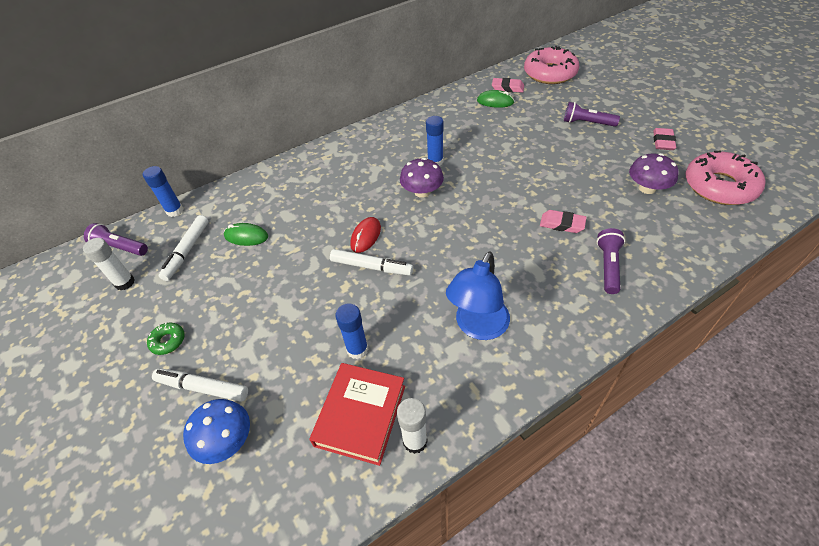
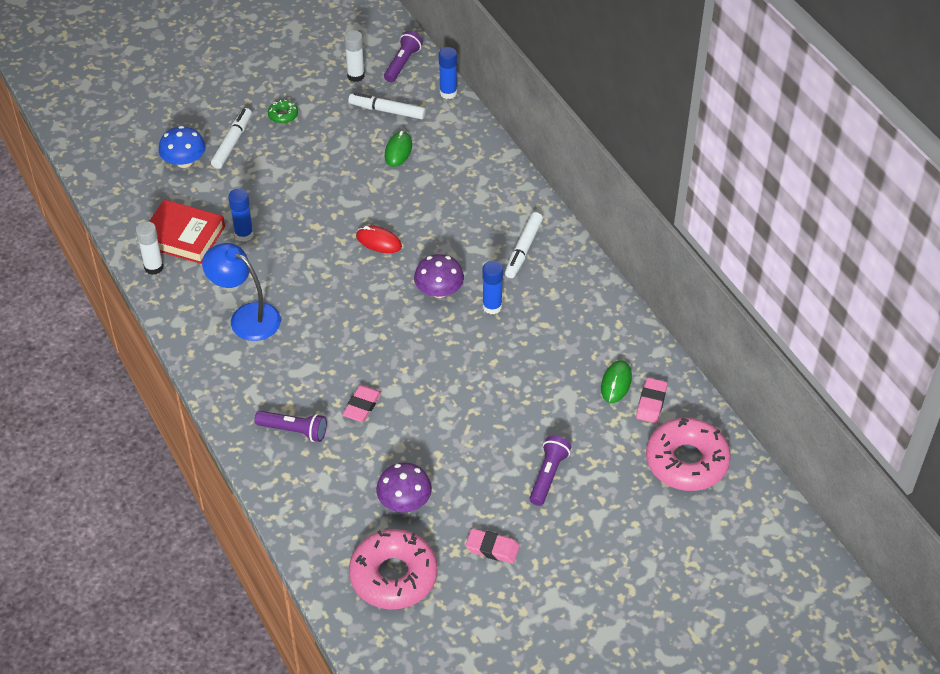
camera: 90 degrees right, 0 degrees up
(371, 267) = (336, 245): white marker -> white marker (523, 249)

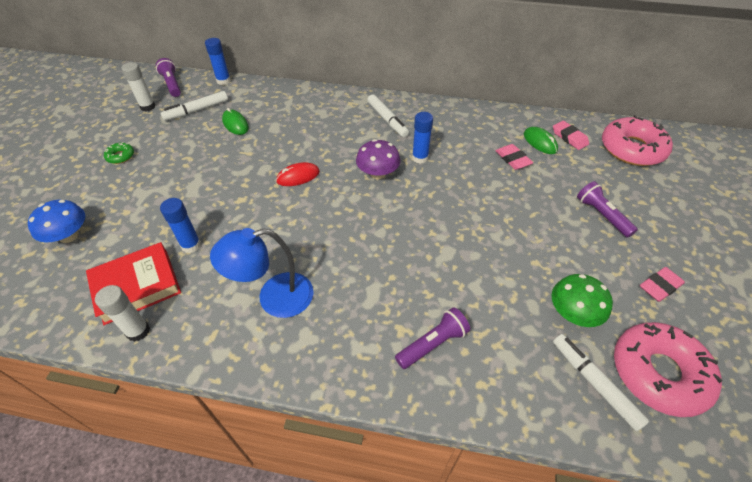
camera: 50 degrees left, 0 degrees up
(232, 142) = (98, 197): white marker -> white marker (594, 383)
(362, 406) = (446, 279): pink eraser -> pink eraser (513, 159)
(404, 501) = (573, 313): purple mushroom -> green mushroom

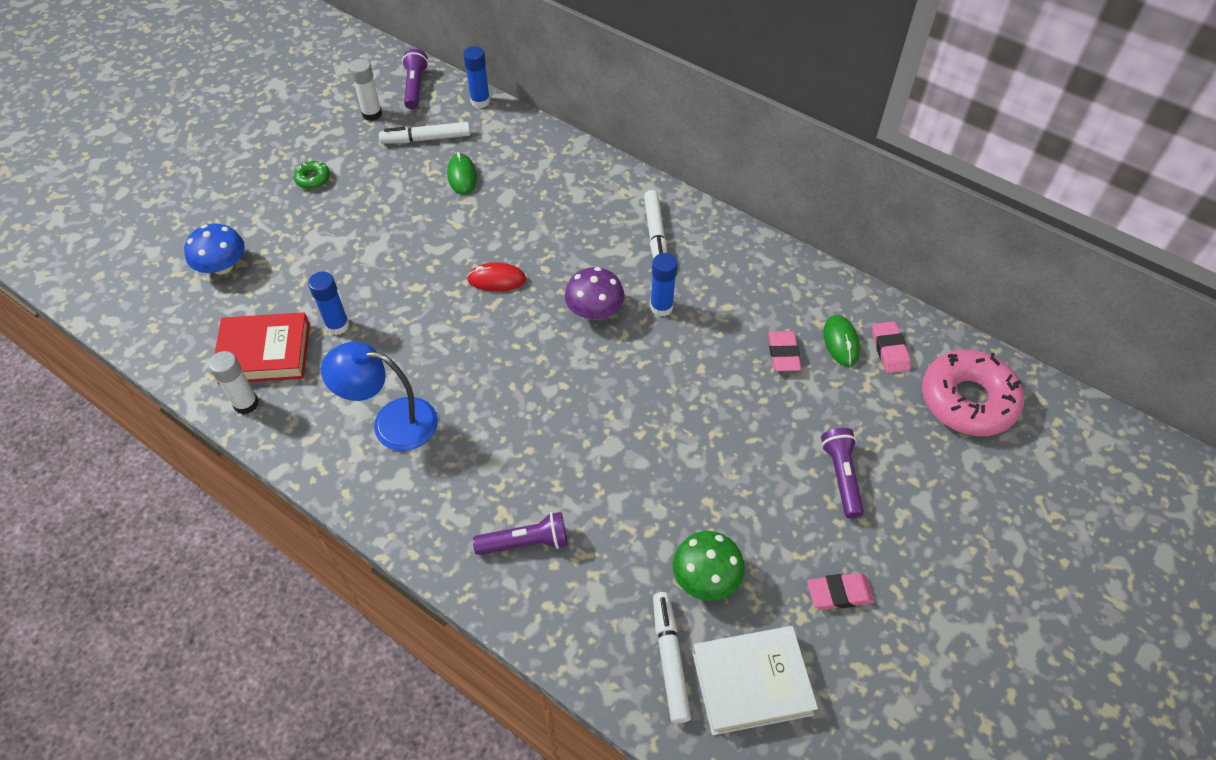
camera: 25 degrees right, 5 degrees up
(658, 373) = (751, 682): pink donut -> white book

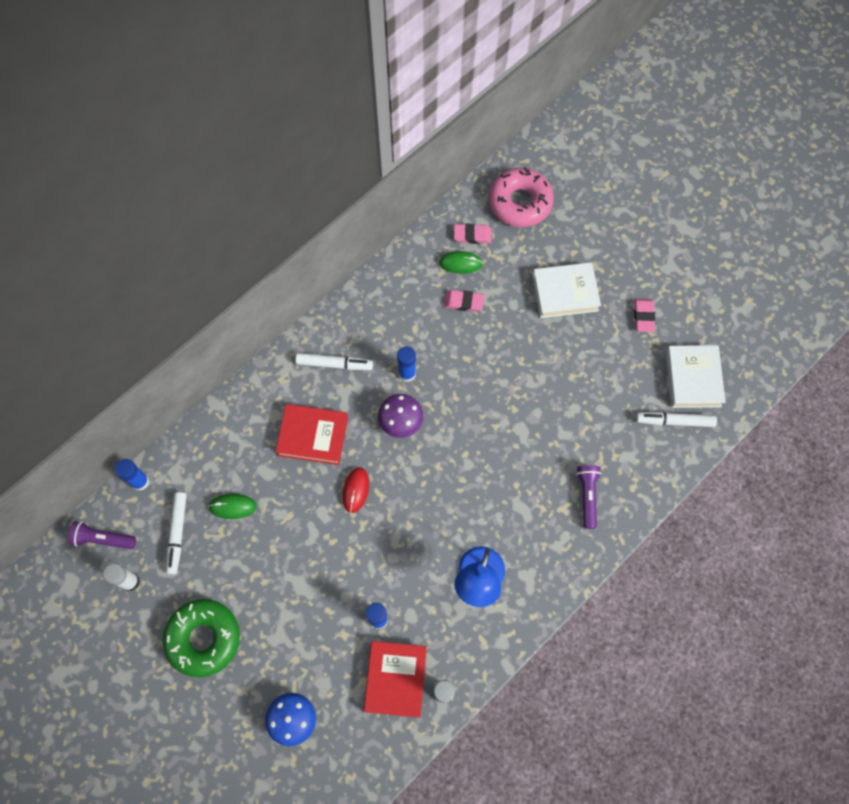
camera: 80 degrees left, 15 degrees up
(313, 179) = (204, 638): green donut -> green donut, size x2.33
(558, 229) = (313, 436): none -> red book
(706, 577) = (625, 389): green mushroom -> none
(841, 476) = (565, 293): purple flashlight -> white book

